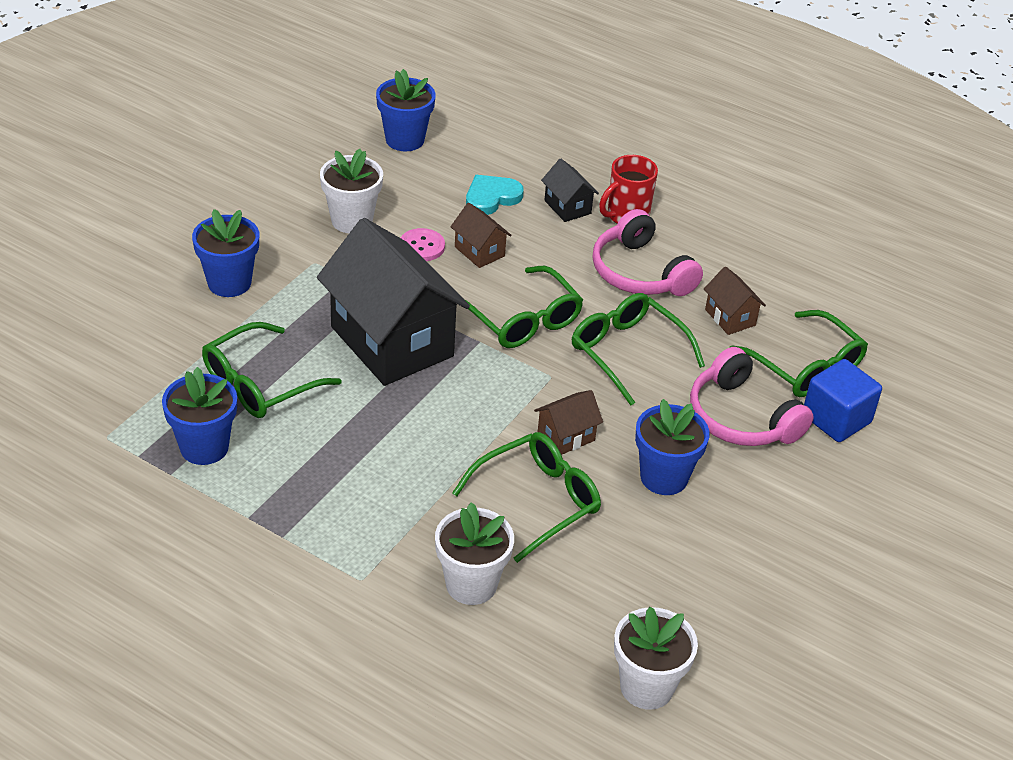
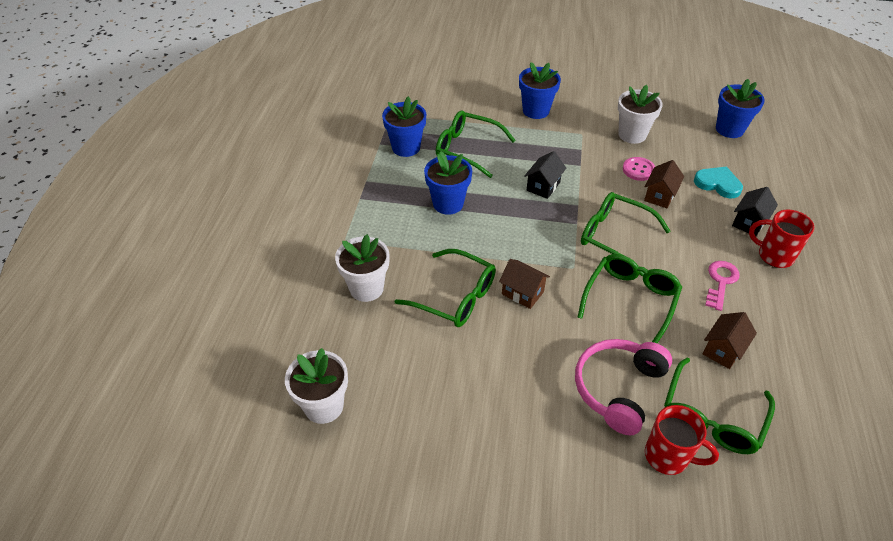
camera: 70 degrees right, 5 degrees up
(392, 341) = (543, 186): black house -> black house, size x0.43
(523, 320) = (614, 237): green glasses -> green glasses turned 90 degrees clockwise
(640, 272) = (720, 282): pink headphones -> pink key
(664, 477) = (522, 358): blue flower pot -> blue flower pot (448, 204)
(836, 419) = (668, 456): blue cube -> red mug

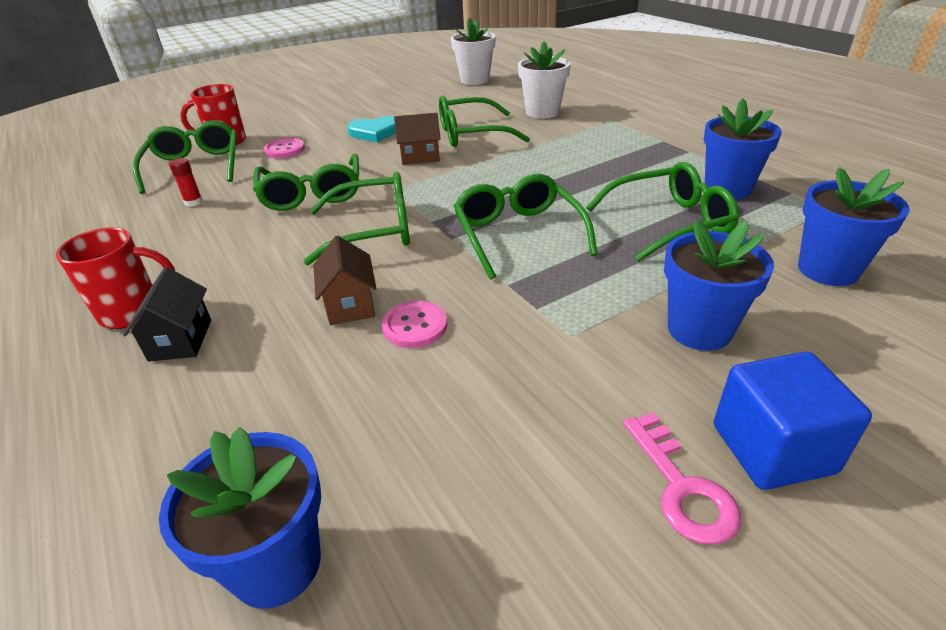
camera: 140 degrees right, 10 degrees down
(448, 204) = (585, 173): blue flower pot -> blue flower pot (828, 270)
(543, 186) = (518, 234): black house -> green glasses
(568, 81) = (772, 449): none -> blue cube
(618, 389) = (285, 150): pink headphones -> pink button
(632, 135) = (488, 389): white flower pot -> none
(718, 184) = (257, 379): turquoise heart -> turquoise heart (375, 132)
(720, 282) = (211, 249): pink key -> pink key (682, 487)
(723, 350) = (194, 202): brown house -> red glue stick

